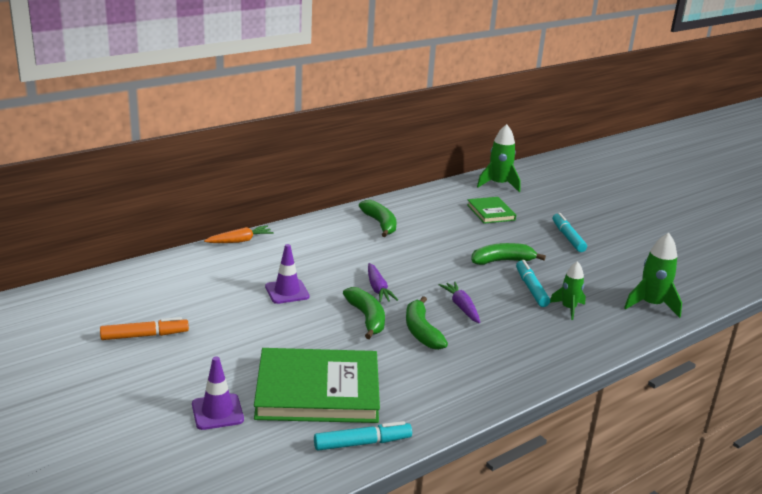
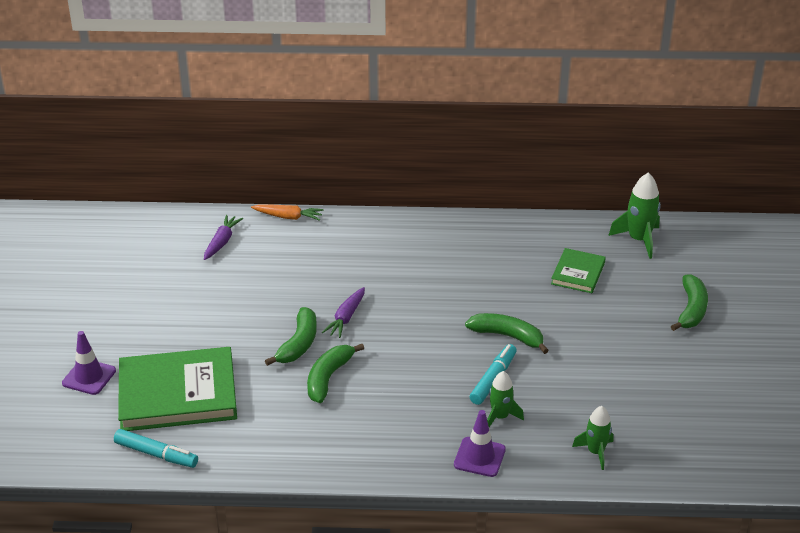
camera: 40 degrees right, 10 degrees up
(145, 336) = (112, 285): orange marker -> none
(287, 292) = (265, 288): purple traffic cone -> purple traffic cone (479, 457)
(318, 391) = (178, 394): green book -> green book turned 45 degrees counterclockwise
(380, 224) = (441, 245): green banana -> green banana (691, 310)
(461, 307) = (397, 369): purple carrot -> purple carrot (222, 242)
(568, 237) = (622, 337): turquoise marker -> none
(651, 305) = (595, 452): green rocket -> green rocket, size x0.66

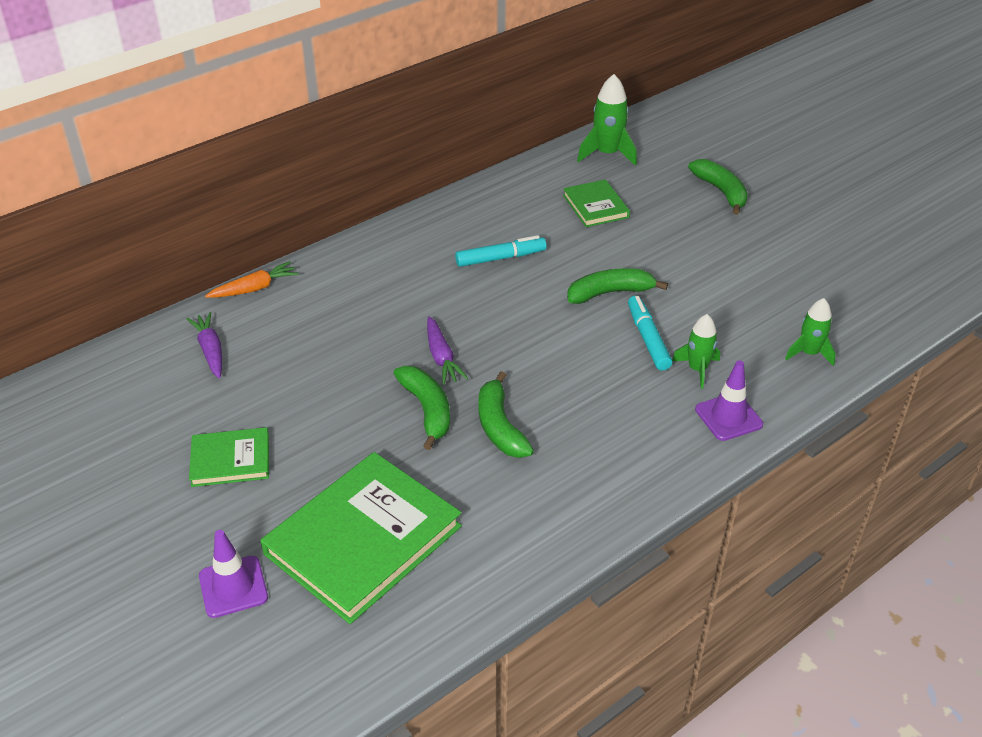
camera: 40 degrees left, 5 degrees up
(156, 454) = (422, 622): turquoise marker -> turquoise marker (500, 258)
(162, 310) = (230, 460): none -> green book

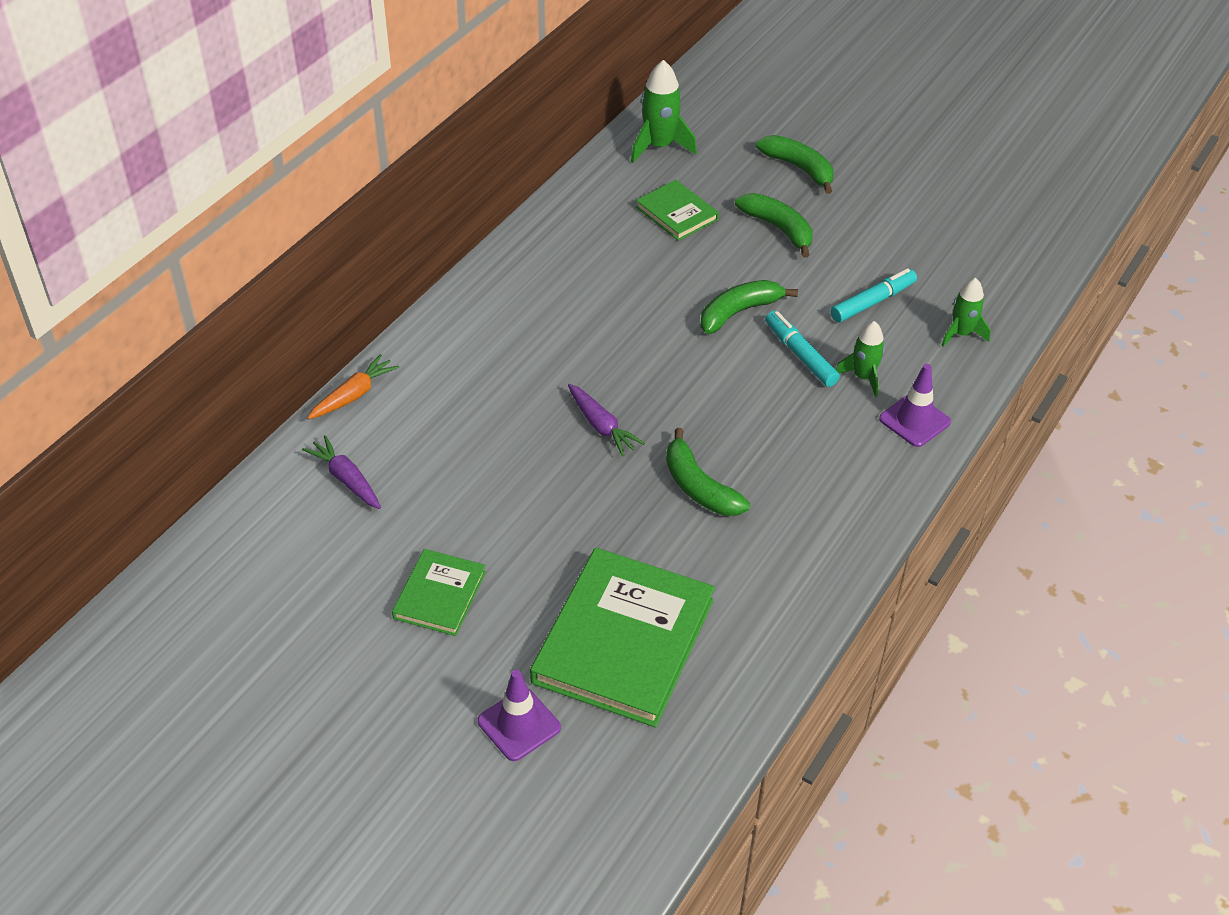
camera: 20 degrees left, 5 degrees up
(230, 460) = (440, 595): green book -> green book turned 45 degrees counterclockwise
(427, 410) = (616, 488): green banana -> green banana (778, 228)
(500, 258) = (606, 297): turquoise marker -> turquoise marker (873, 302)

